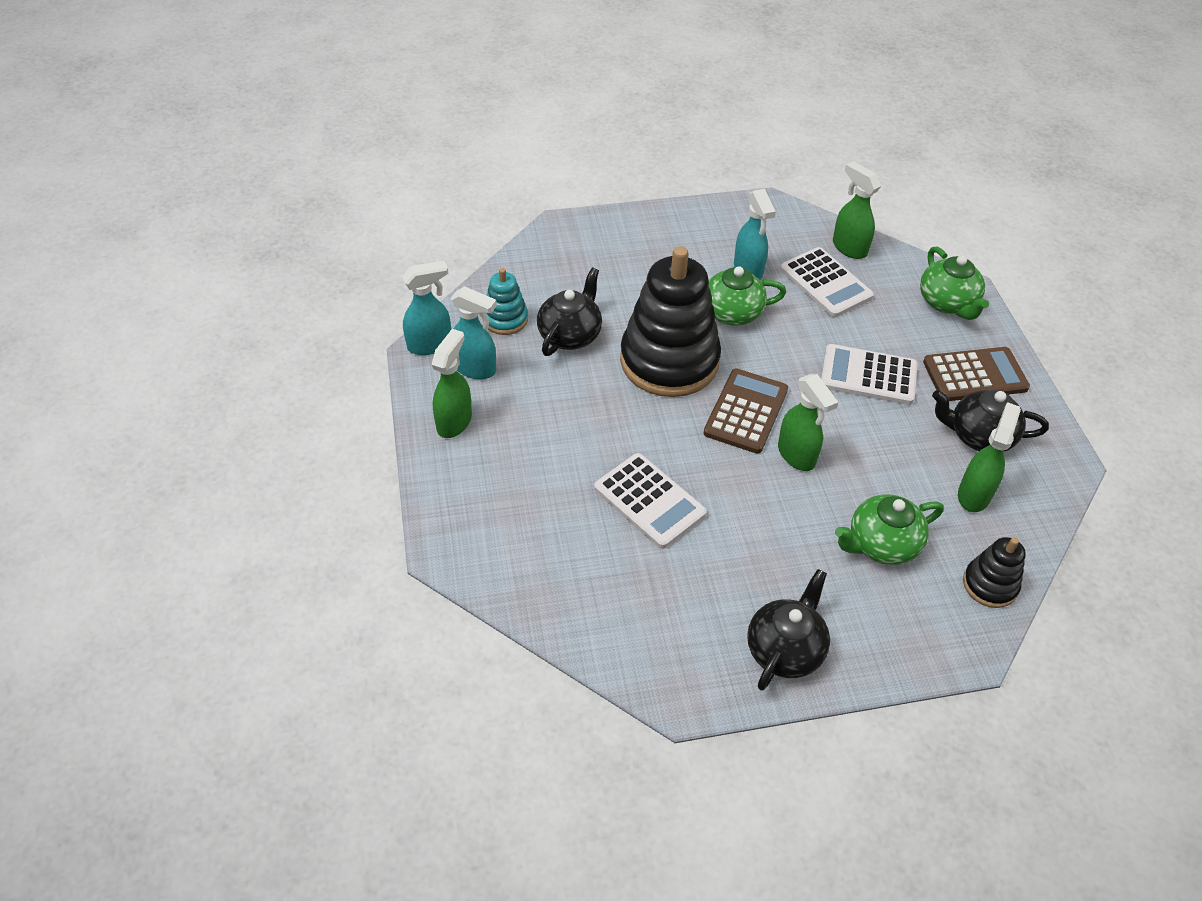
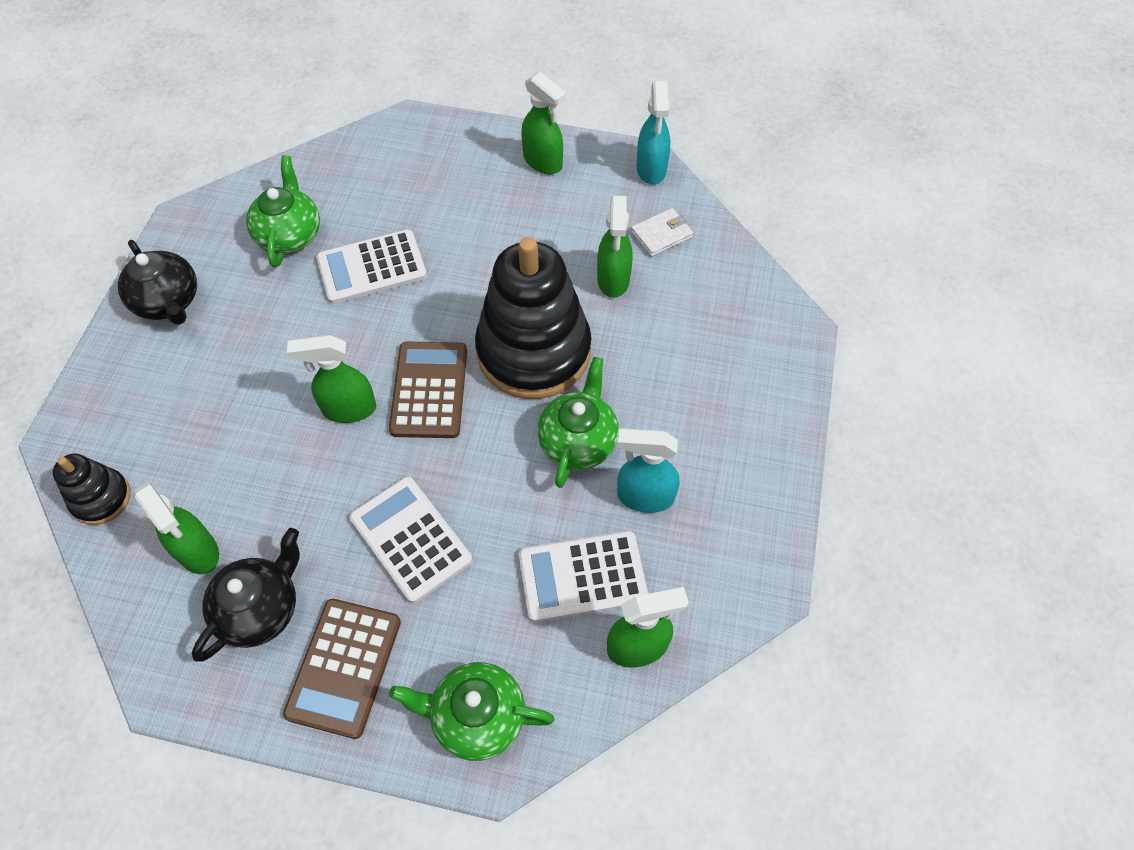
camera: 115 degrees right, 10 degrees up
(475, 368) = (602, 193): turquoise spray bottle -> none
(505, 319) = (661, 235): turquoise stacking toy -> white wallet
(570, 335) = (613, 280): black teapot -> green spray bottle
(745, 411) = (429, 390): brown calculator -> brown calculator turned 135 degrees counterclockwise
(868, 375) = (410, 539): white calculator -> white calculator turned 75 degrees counterclockwise
(881, 544) = (205, 428): green teapot -> green teapot (290, 235)

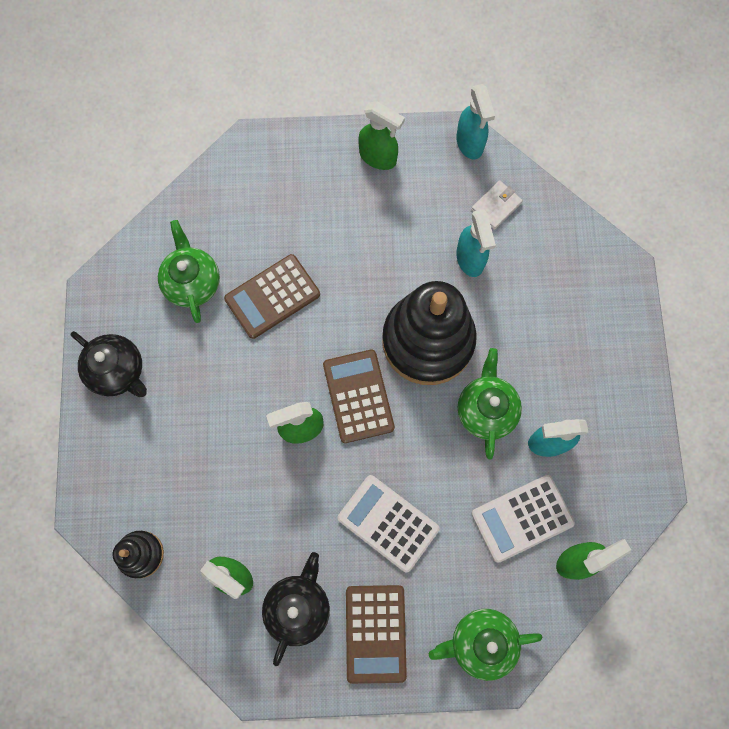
camera: 15 degrees left, 15 degrees up
(372, 268) = (272, 297): white calculator -> brown calculator
(613, 280) = (470, 259): green spray bottle -> turquoise spray bottle

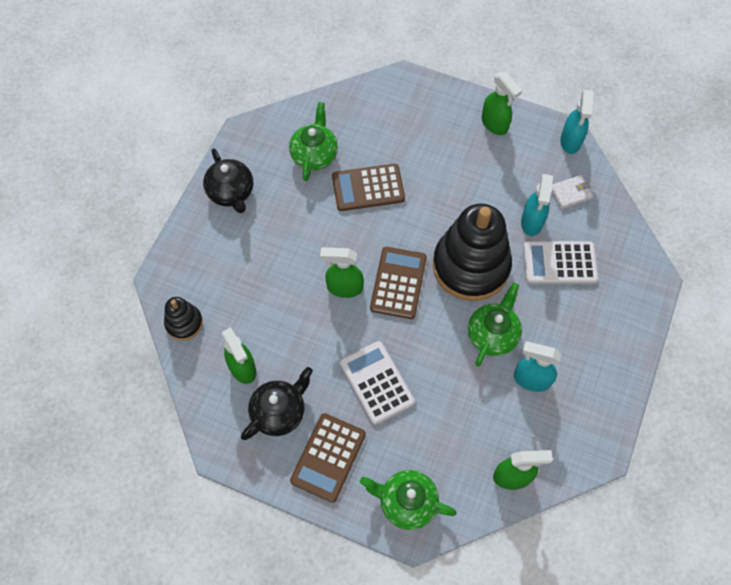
camera: 25 degrees right, 10 degrees down
(522, 518) = (483, 426): white calculator -> white calculator (559, 263)

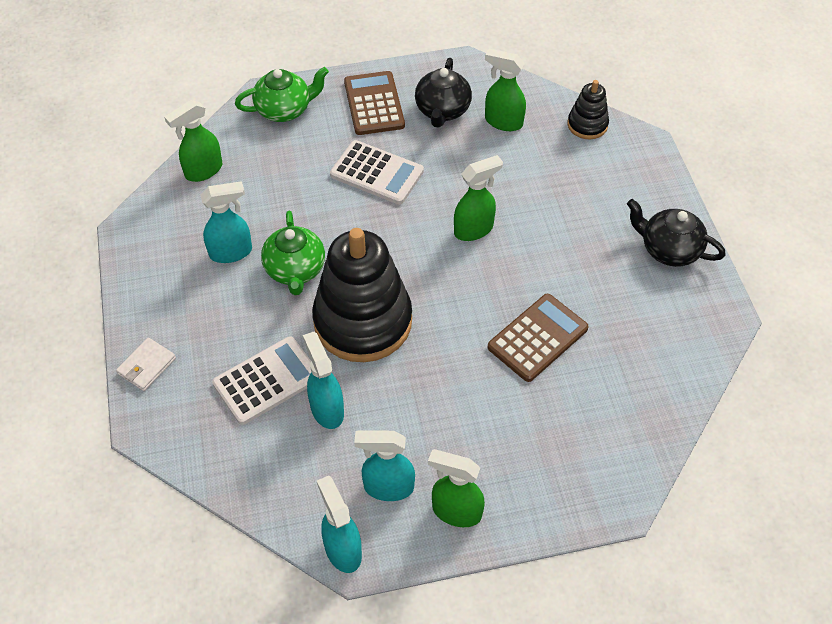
camera: 145 degrees right, 10 degrees down
(314, 155) = (627, 338): green teapot -> none
(398, 283) = (425, 263): brown calculator -> none
(524, 157) = (388, 487): none -> turquoise spray bottle
(570, 193) = (302, 474): white wallet -> white wallet (147, 366)

